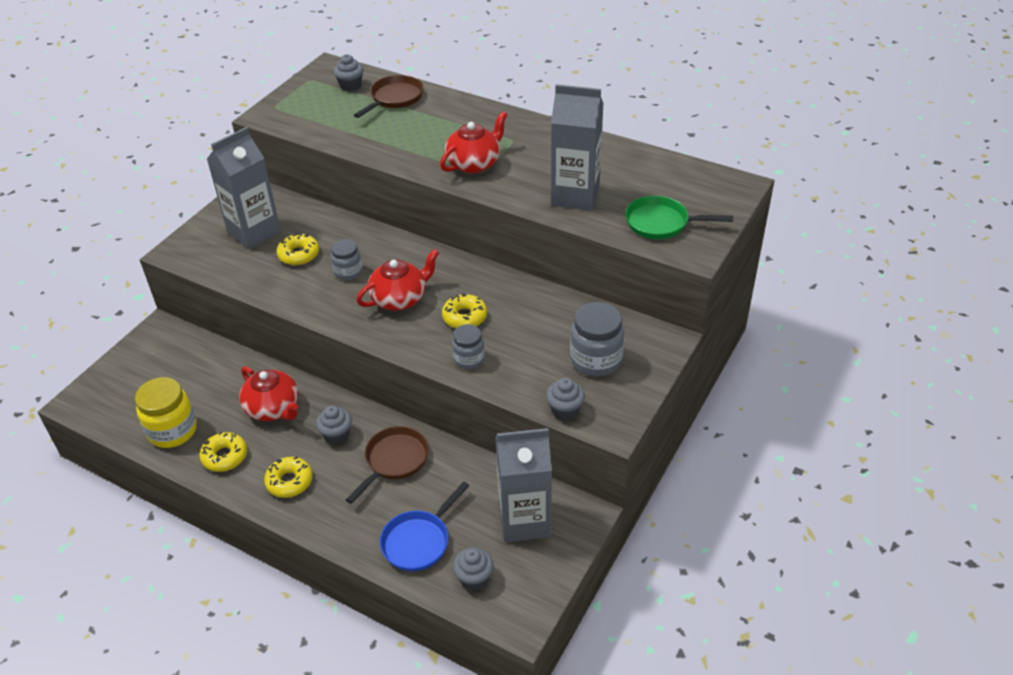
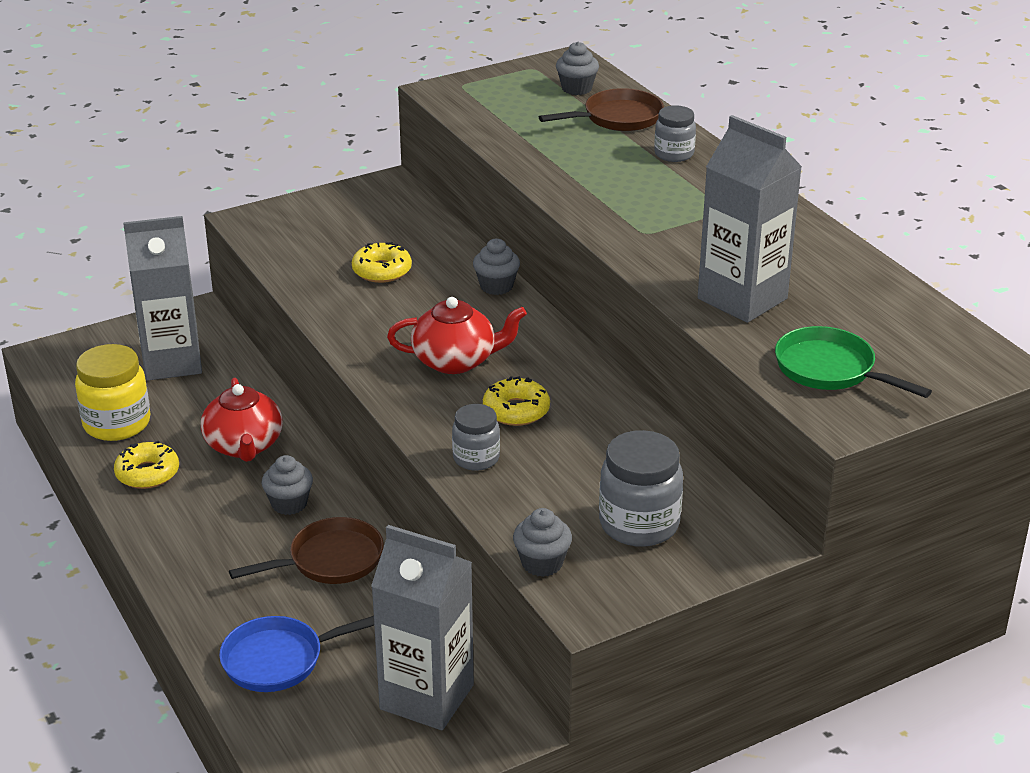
camera: 30 degrees right, 10 degrees down
(254, 232) = (353, 229): grey carton -> grey carton (172, 362)
(289, 481) = (193, 530): yellow donut -> none
(348, 272) = (421, 310): grey jar -> grey jar (674, 154)
(474, 163) = (645, 220): red teapot -> none
(474, 578) = (307, 730): grey cupcake -> grey cupcake (496, 286)

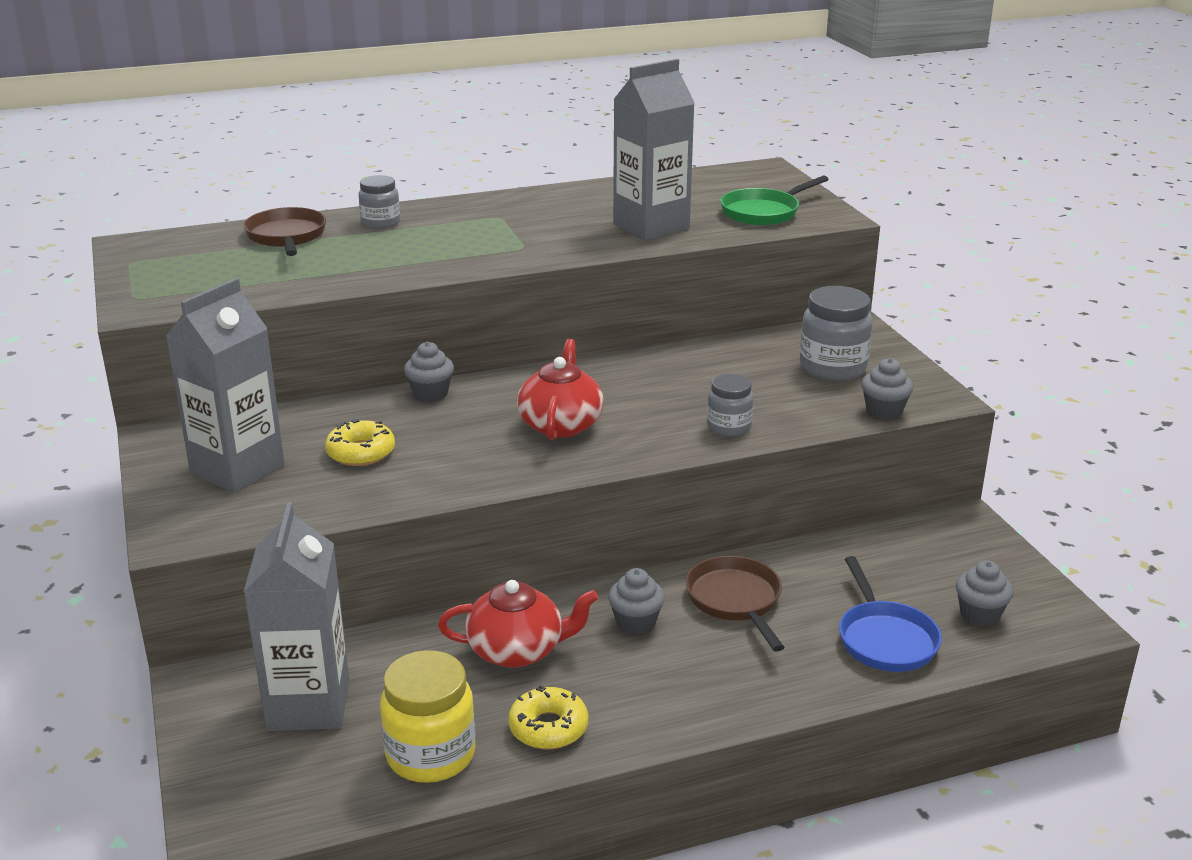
camera: 80 degrees left, 5 degrees down
(427, 697) = (932, 559): grey carton -> grey carton (237, 469)
(516, 410) = (656, 402): yellow donut -> none
(576, 88) = (202, 247): grey cupcake -> grey cupcake (979, 614)

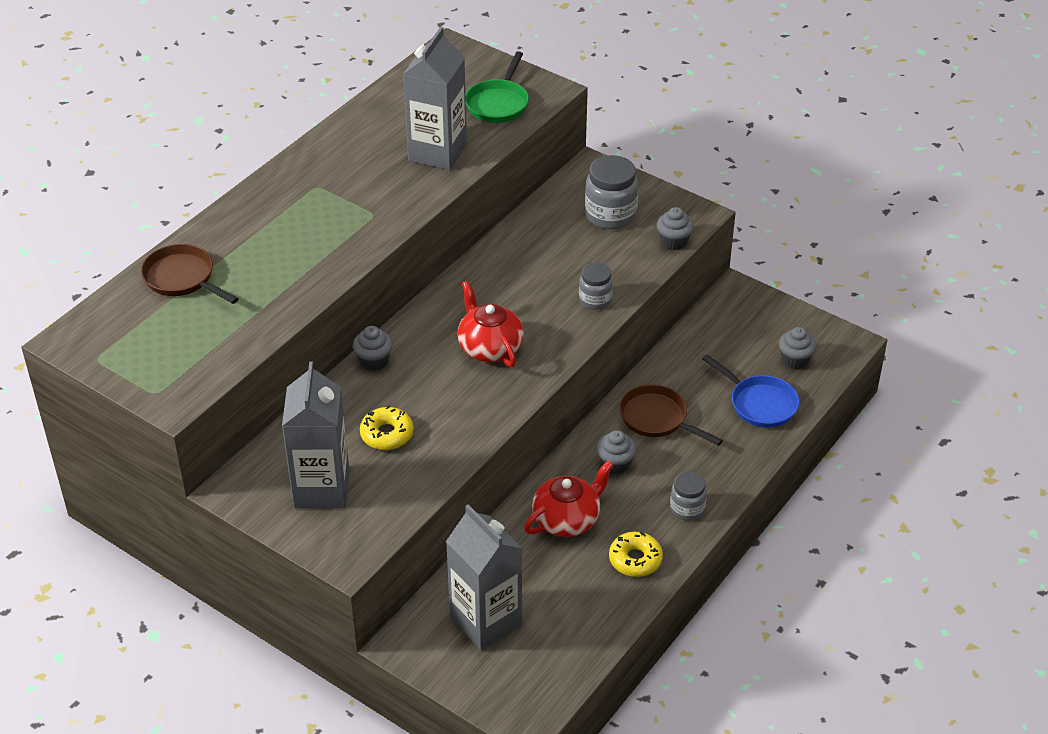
camera: 35 degrees left, 15 degrees up
(380, 223) = (236, 232): grey jar -> grey jar (687, 509)
(430, 755) = (589, 612): yellow jar -> none

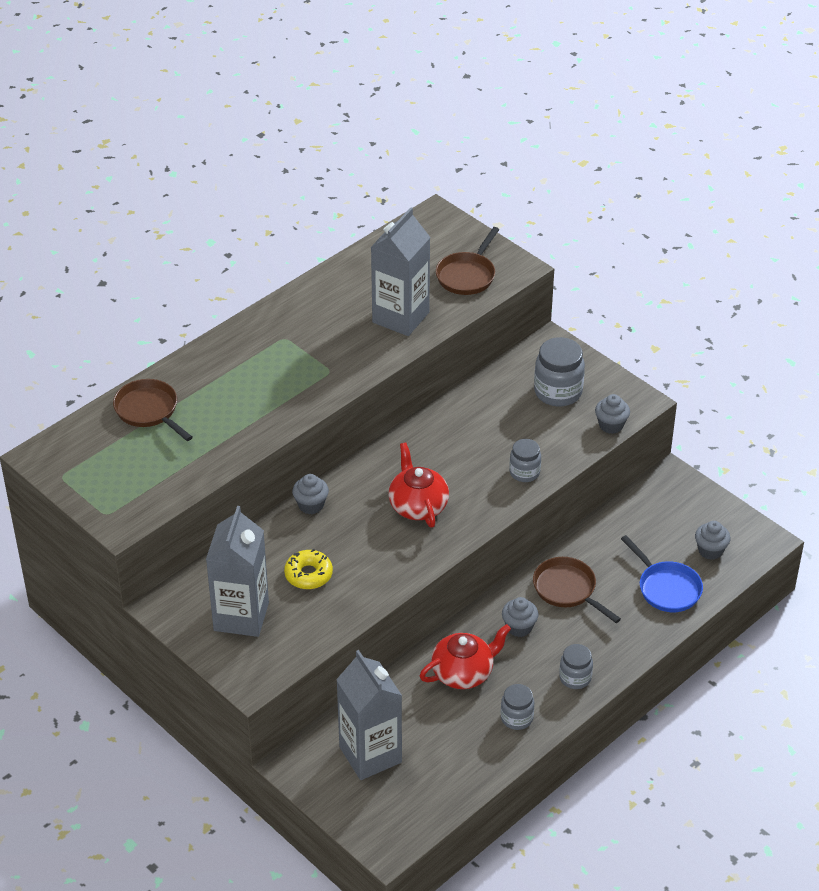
camera: 10 degrees right, 0 degrees up
(498, 103) = (467, 275): green pan -> brown pan
(635, 559) = (516, 718): yellow donut -> grey jar

